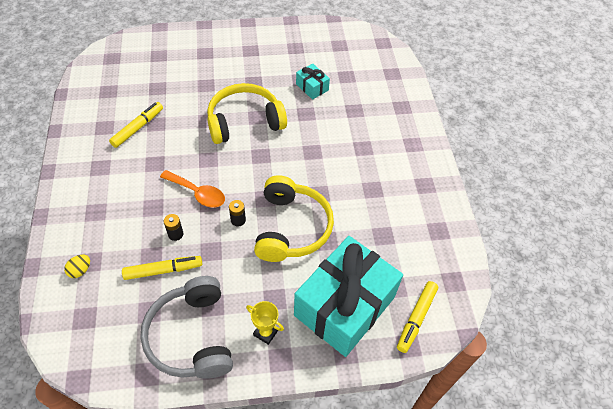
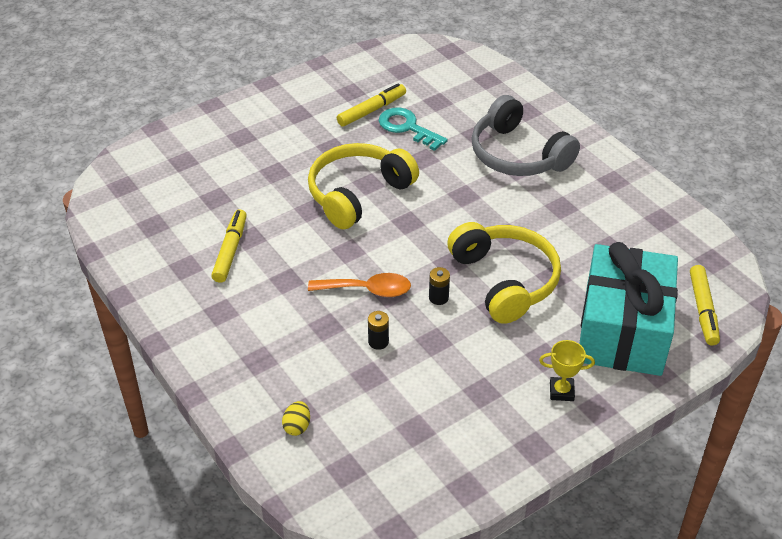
camera: 25 degrees left, 10 degrees down
(163, 270) = (396, 383): yellow marker -> yellow marker (372, 110)
(192, 336) = (485, 431): grey headphones -> grey headphones (518, 154)
(312, 87) = (407, 127): turquoise gift -> turquoise key

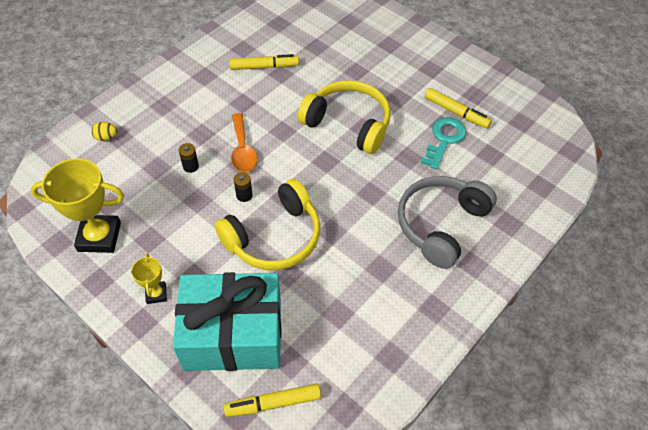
camera: 75 degrees right, 10 degrees up
(467, 442) = (99, 237): none -> yellow trophy

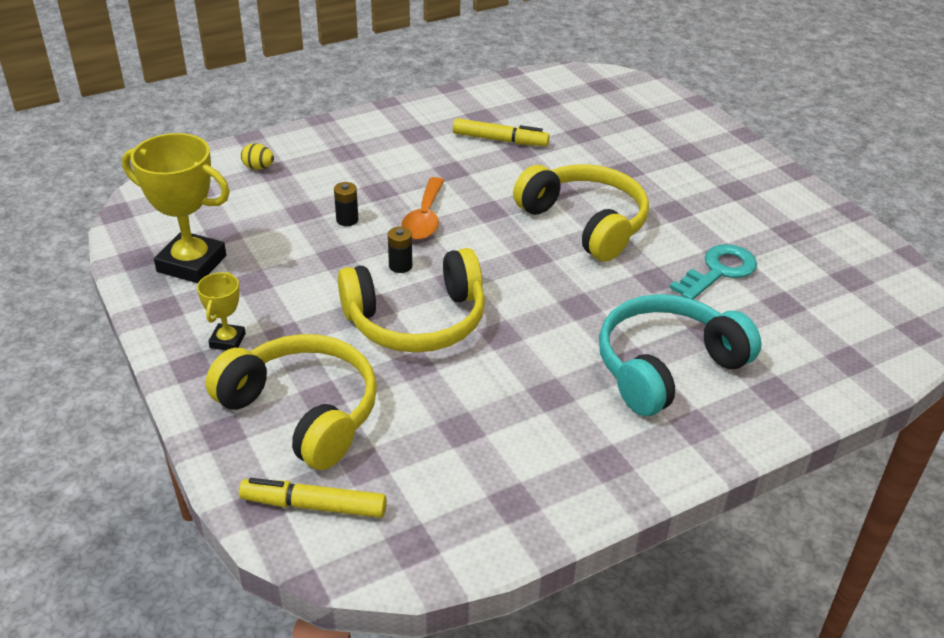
camera: 20 degrees right, 15 degrees down
(233, 334) = (302, 412): turquoise gift -> yellow headphones
(441, 225) = (666, 367): grey headphones -> turquoise headphones
(456, 112) = (752, 245): yellow marker -> none

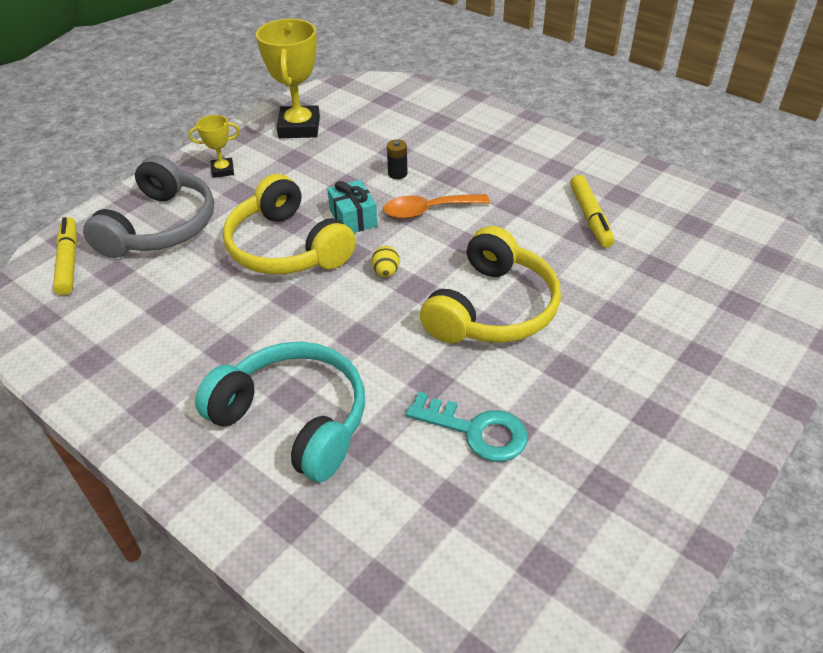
camera: 70 degrees right, 5 degrees up
(258, 167) = (436, 113): yellow egg -> yellow egg (386, 272)
(302, 412) = (160, 226): yellow headphones -> grey headphones
(400, 266) = (353, 218): black battery -> turquoise gift

